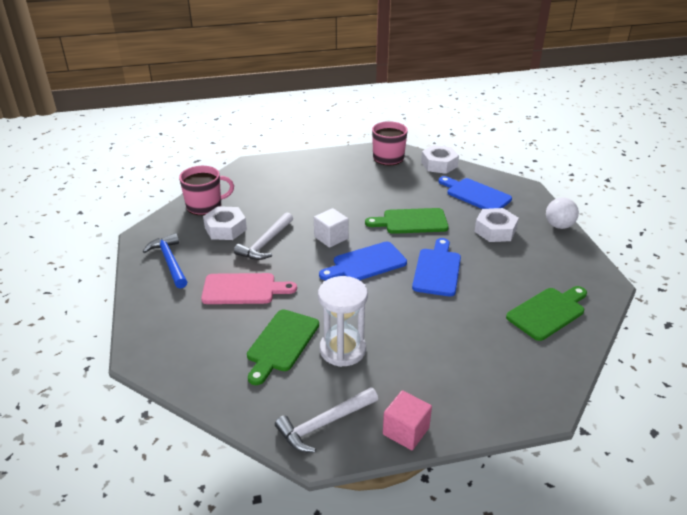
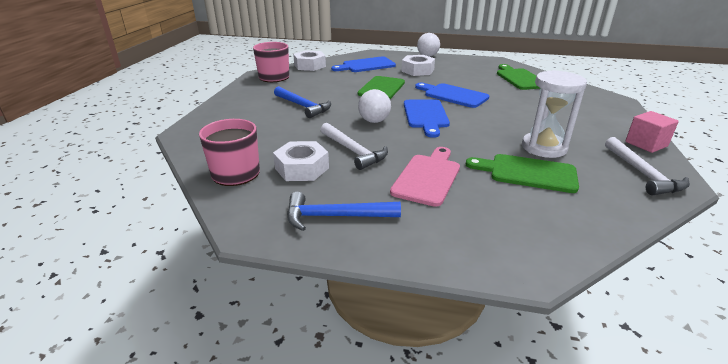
camera: 65 degrees left, 5 degrees down
(281, 343) = (527, 173): green cutting board -> green cutting board turned 150 degrees clockwise
(331, 238) = (374, 121): white cube -> white ball
(334, 194) = (303, 106): none -> blue hammer

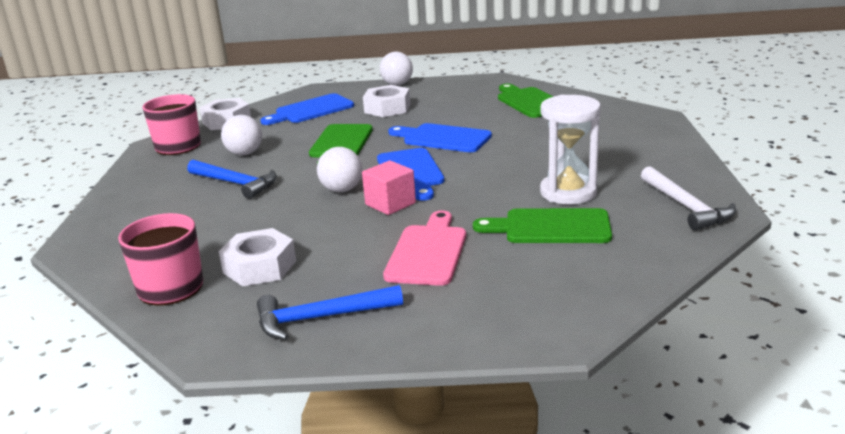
camera: 10 degrees left, 5 degrees down
(315, 87) = (245, 153): none -> white ball
(353, 151) = (323, 234): white hammer -> none
(646, 144) = (691, 169): pink cube -> pink cube (390, 204)

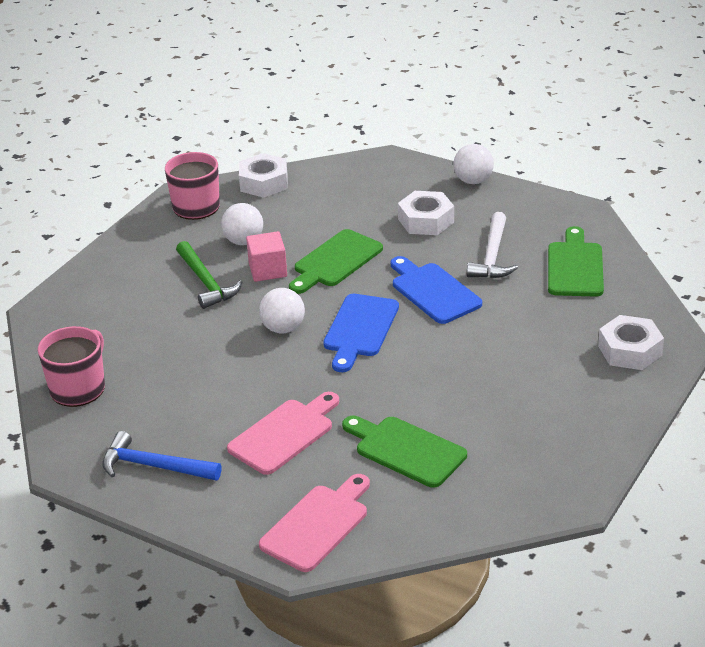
camera: 30 degrees right, 10 degrees up
(235, 183) = (206, 282): blue hammer -> green hammer
(260, 267) = (152, 394): white nut -> white nut (630, 350)
(311, 110) = (352, 194): blue cutting board -> none
(390, 204) = (306, 364): pink cube -> pink cube (268, 270)
(544, 302) = (318, 525): none -> pink cutting board
(568, 192) = (466, 415): white hourglass -> none
(686, 207) = (546, 478): white hammer -> white hammer (492, 256)

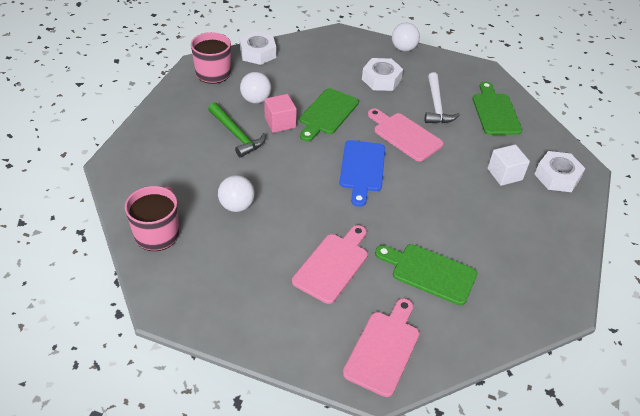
camera: 15 degrees left, 10 degrees up
(154, 466) = (236, 303): blue hammer -> none
(283, 328) = (305, 171): white ball -> white ball (237, 206)
(433, 291) = (405, 135): blue cutting board -> pink cutting board
(555, 344) = (504, 174): none -> white cube

